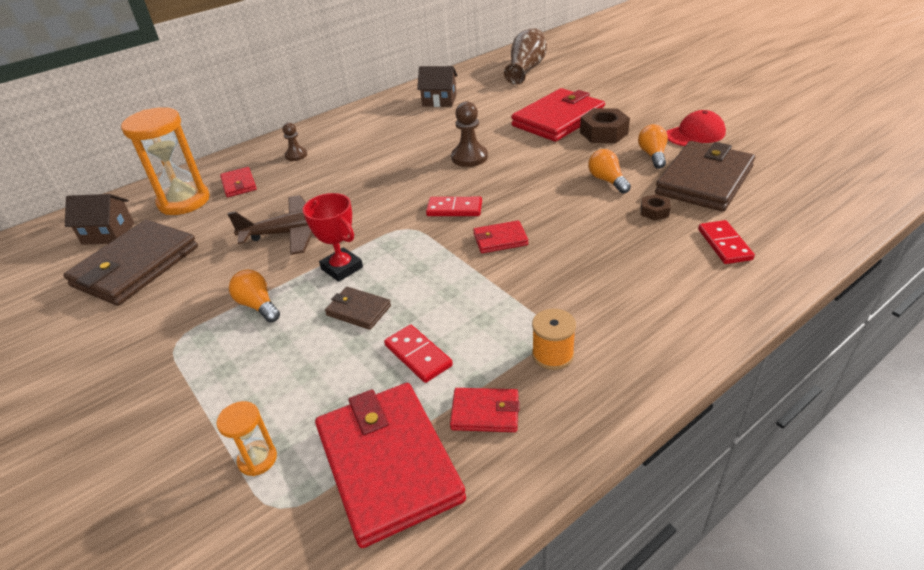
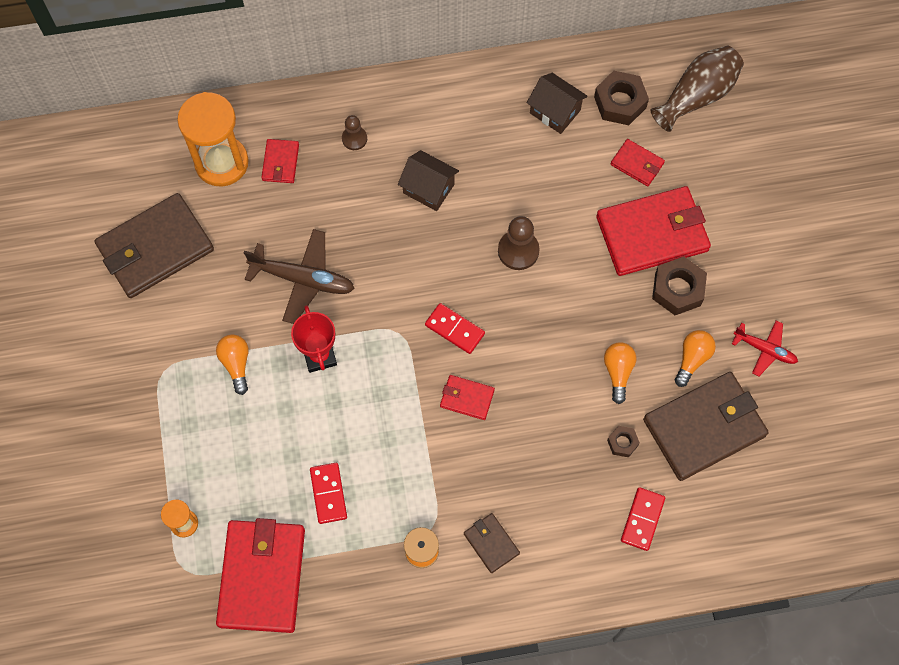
camera: 25 degrees right, 30 degrees up
(108, 233) = (143, 179): brown house -> brown house (428, 188)
(358, 310) = (309, 418): brown wallet -> brown wallet (491, 543)
(479, 85) = (620, 102): none -> brown nut
(485, 412) = (344, 573): red wallet -> red wallet (637, 164)
(695, 134) = (764, 349): red cap -> red plane

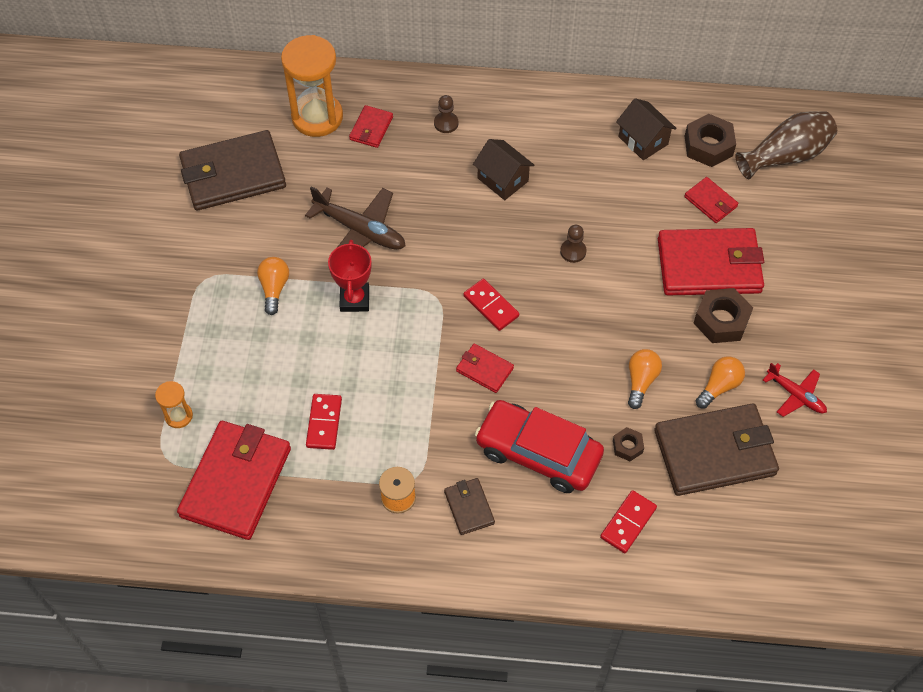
camera: 15 degrees right, 10 degrees down
(518, 251) = (573, 251): brown pawn -> brown pawn, size x0.63
(541, 471) = (538, 453): none -> red car

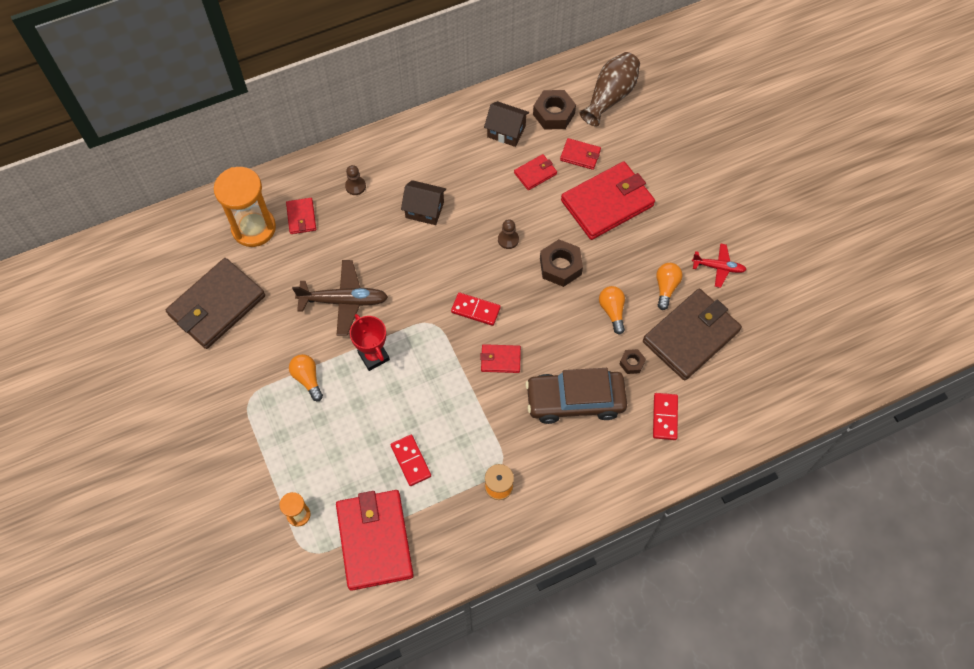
camera: 30 degrees left, 5 degrees up
(469, 507) = (552, 466): brown wallet -> none
(538, 453) = (575, 400): red car -> brown car
(647, 198) = (535, 173): none -> red wallet
(721, 320) = (639, 239): brown nut -> brown nut (560, 266)

